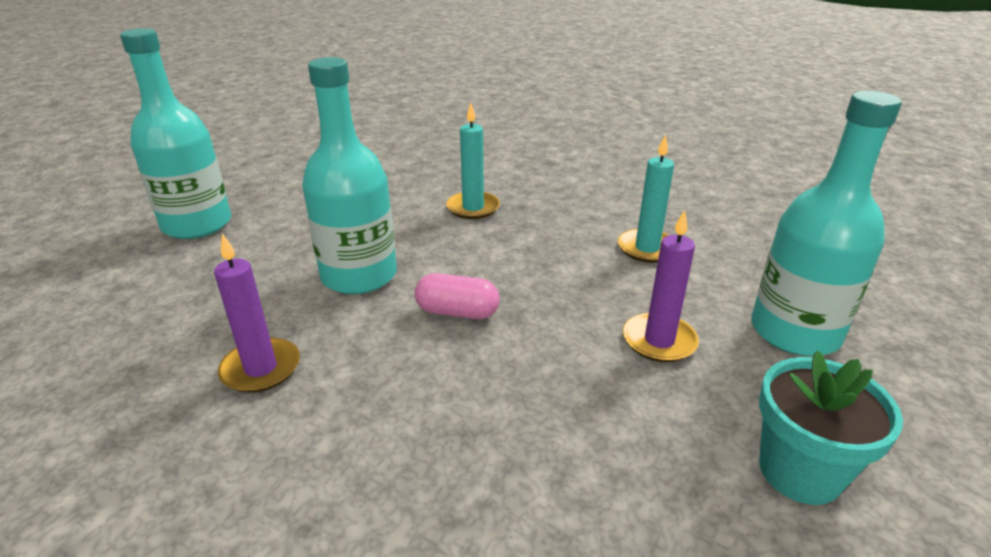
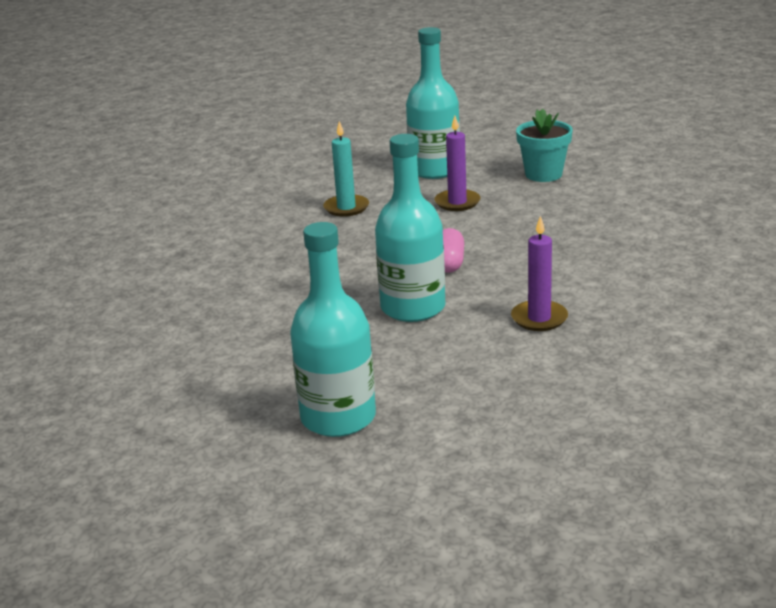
camera: 95 degrees left, 5 degrees down
(473, 208) = (285, 277): turquoise candle -> none

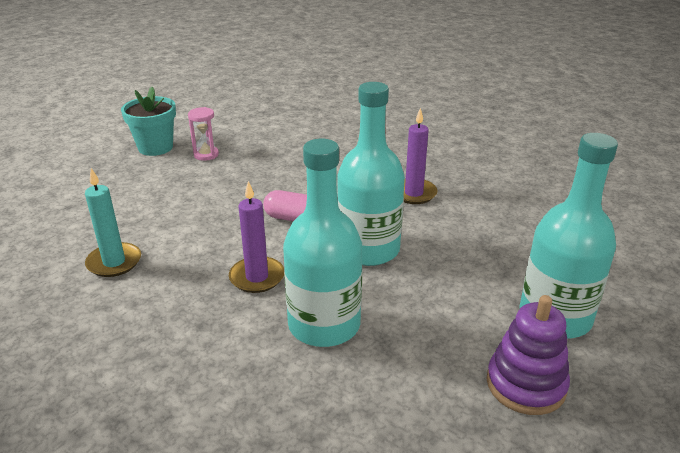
camera: 80 degrees left, 5 degrees up
(240, 404) = (525, 384): none -> purple stacking toy
(435, 170) = (80, 196): turquoise bottle -> turquoise bottle (324, 325)
(457, 202) = (170, 196): purple candle -> purple candle (257, 277)
(546, 199) = (206, 155): none -> pink hourglass

